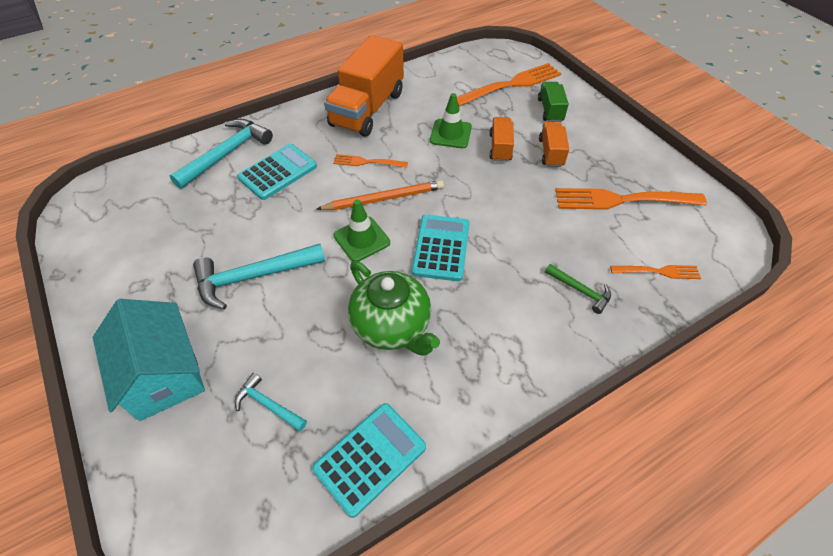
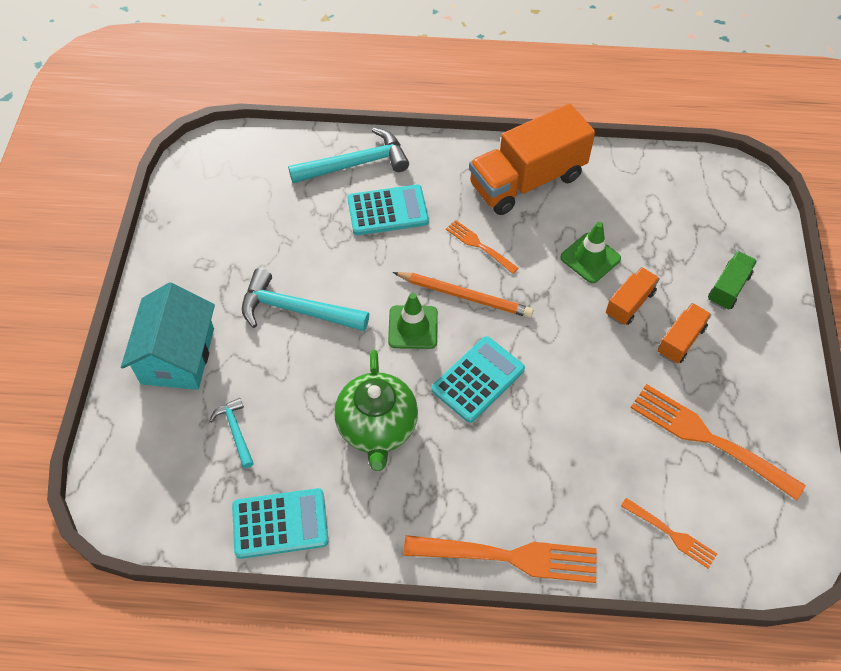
camera: 35 degrees right, 5 degrees up
(511, 85) = (712, 231): orange fork -> orange fork (508, 557)
(580, 290) = (573, 502): green hammer -> none

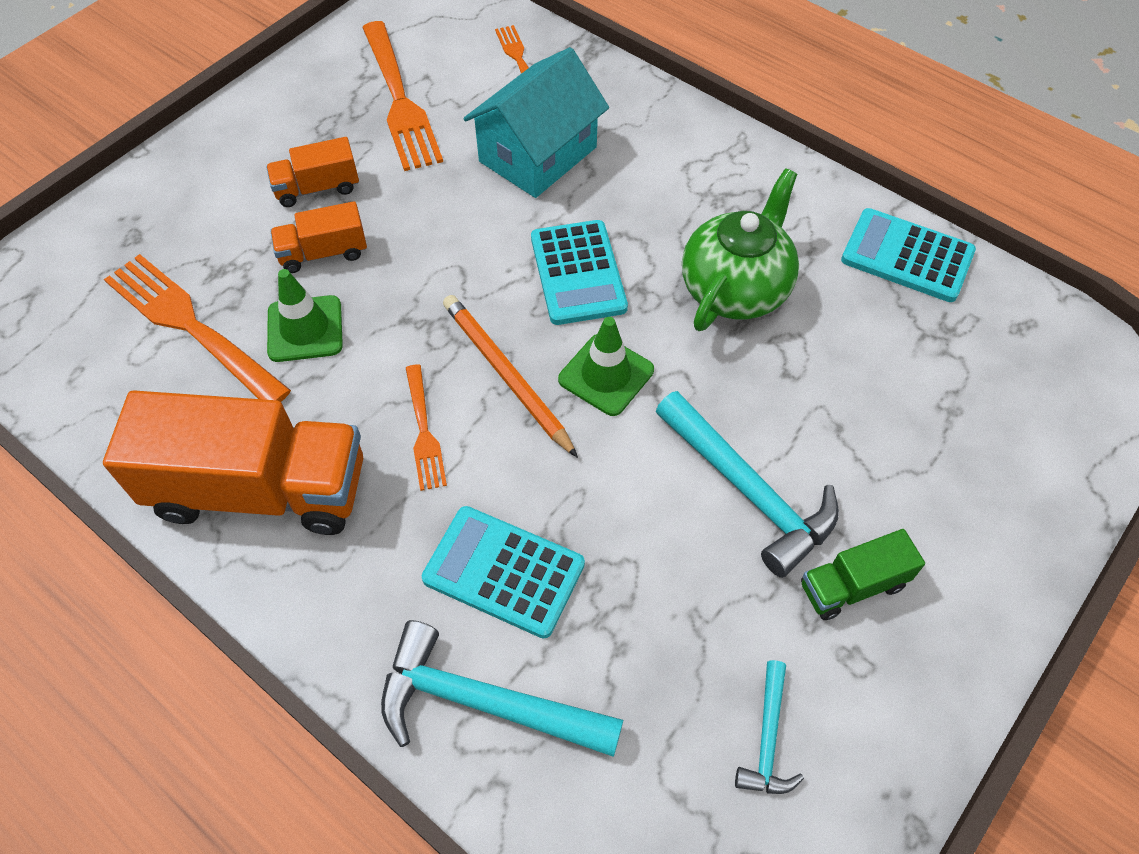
camera: 145 degrees left, 0 degrees up
(178, 356) = (959, 522): turquoise house -> turquoise house (538, 154)
(236, 431) = (916, 377): turquoise hammer -> turquoise hammer (767, 738)
(478, 379) = (578, 273): turquoise calculator -> turquoise calculator turned 90 degrees counterclockwise
(508, 557) = (684, 116): orange fork -> orange fork (191, 326)
(728, 288) = (199, 206): green truck -> green truck (852, 585)

